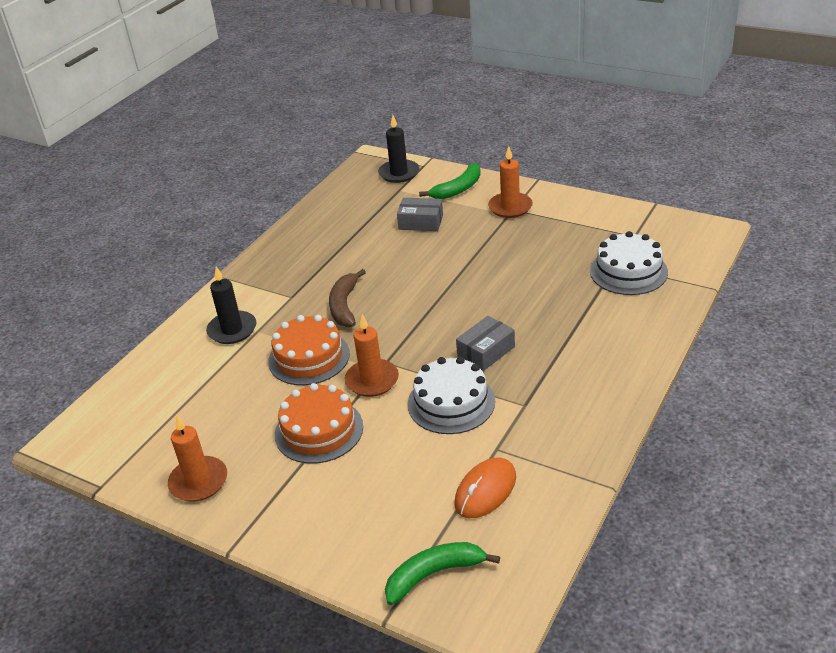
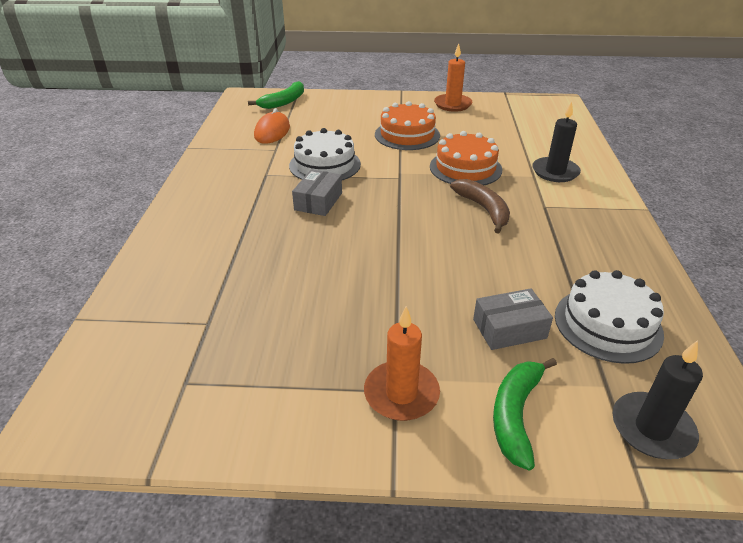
camera: 150 degrees right, 0 degrees up
(372, 380) = (398, 165): orange candle -> none
(628, 271) = (189, 317): white cake -> white cake (607, 324)

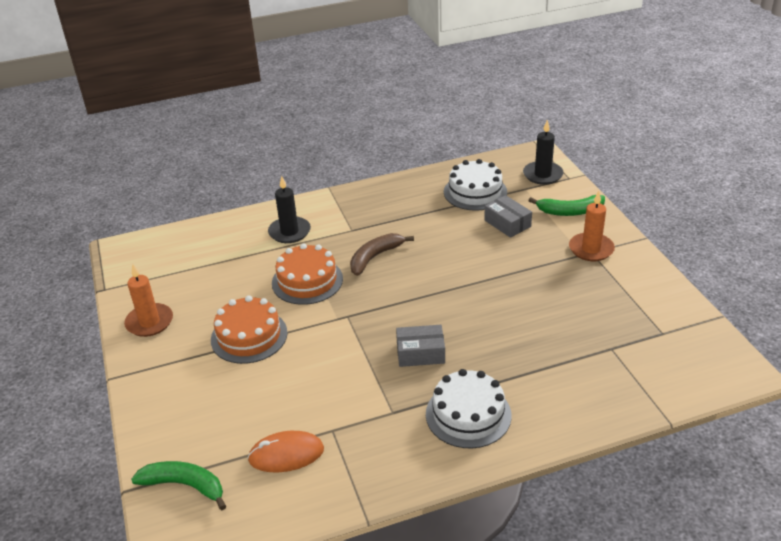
camera: 110 degrees left, 0 degrees up
(325, 165) = (348, 375): white cake -> white cake (468, 414)

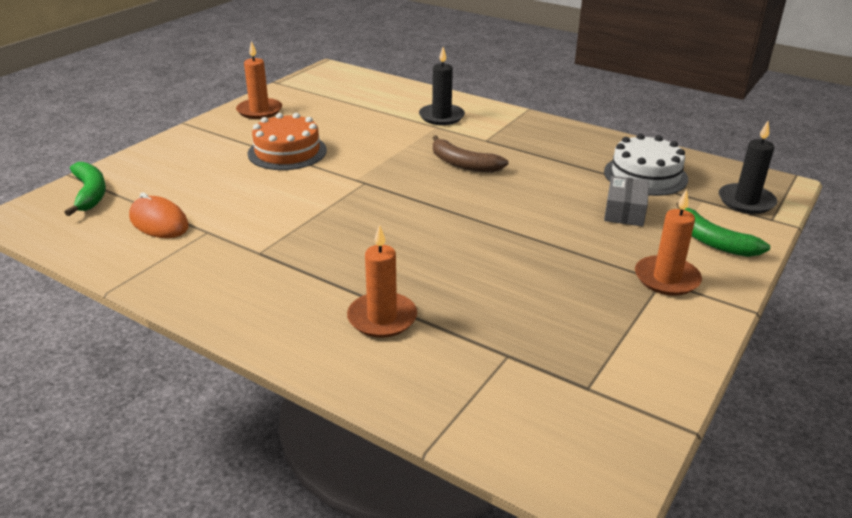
camera: 50 degrees right, 5 degrees down
(307, 281) = (388, 148): orange cake -> none
(375, 257) = (463, 164): brown banana -> brown banana turned 150 degrees counterclockwise
(420, 353) = (356, 236): grey box -> none
(468, 414) = (296, 295): white cake -> none
(530, 384) = (382, 318): none -> orange candle

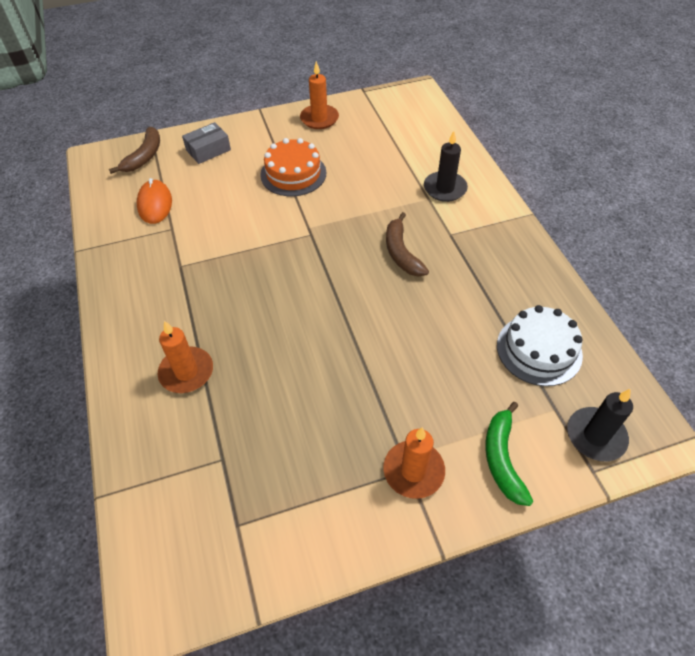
camera: 40 degrees right, 20 degrees up
(90, 194) = (144, 156): green banana -> brown banana
(625, 211) = (469, 379): grey box -> grey box (208, 150)

